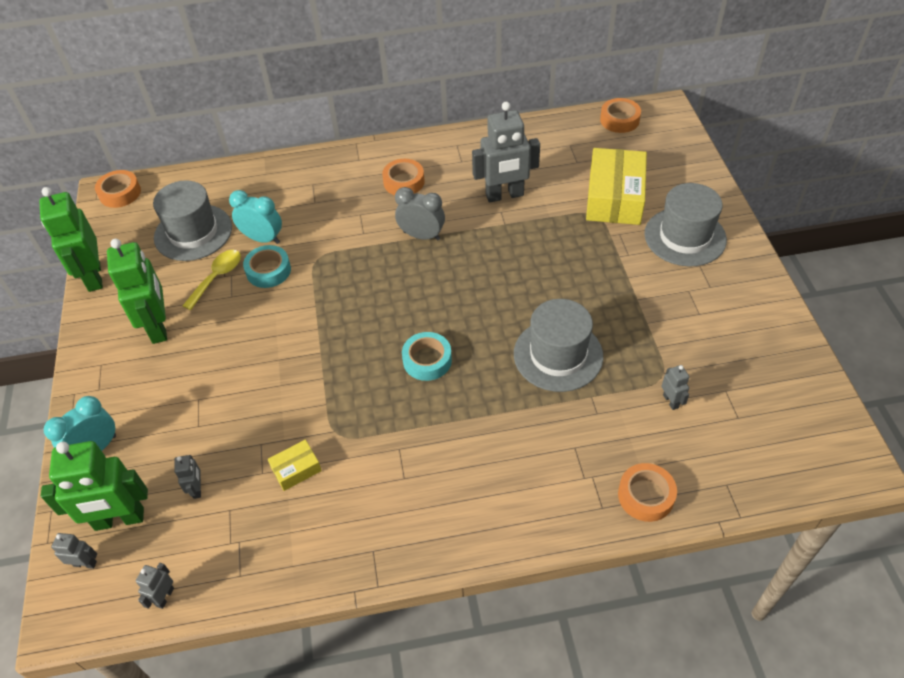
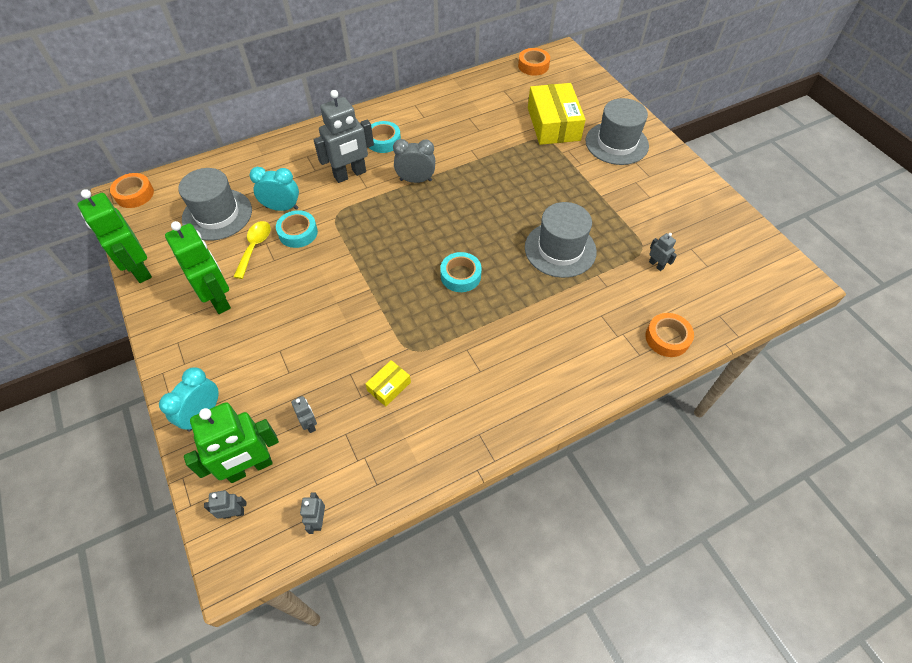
camera: 20 degrees left, 5 degrees up
(404, 182) = (383, 141): orange tape -> turquoise tape
(504, 195) = (469, 137): grey robot -> grey robot (350, 174)

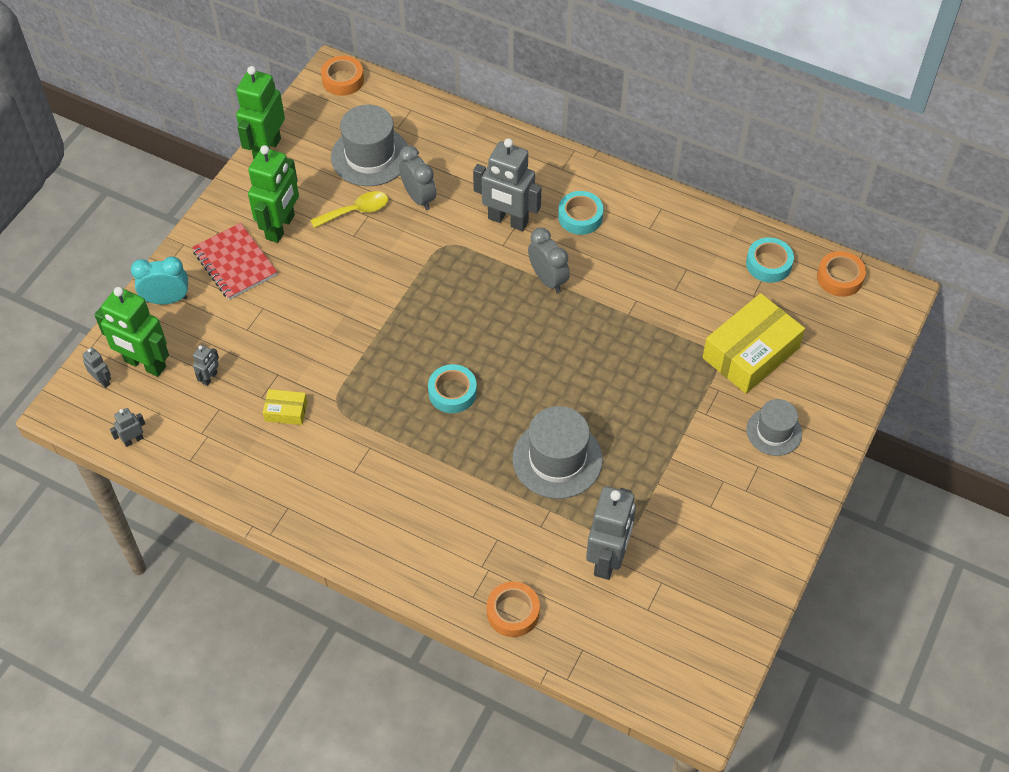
camera: 55 degrees right, 0 degrees up
(219, 346) = (235, 263): none -> red notebook
(282, 208) = (419, 197): turquoise clock -> grey clock
(298, 233) = (399, 231): turquoise tape -> turquoise tape (768, 264)
(616, 143) = (774, 432): grey hat -> grey hat, size x0.62
(656, 265) = (608, 558): grey robot -> grey robot, size x2.25

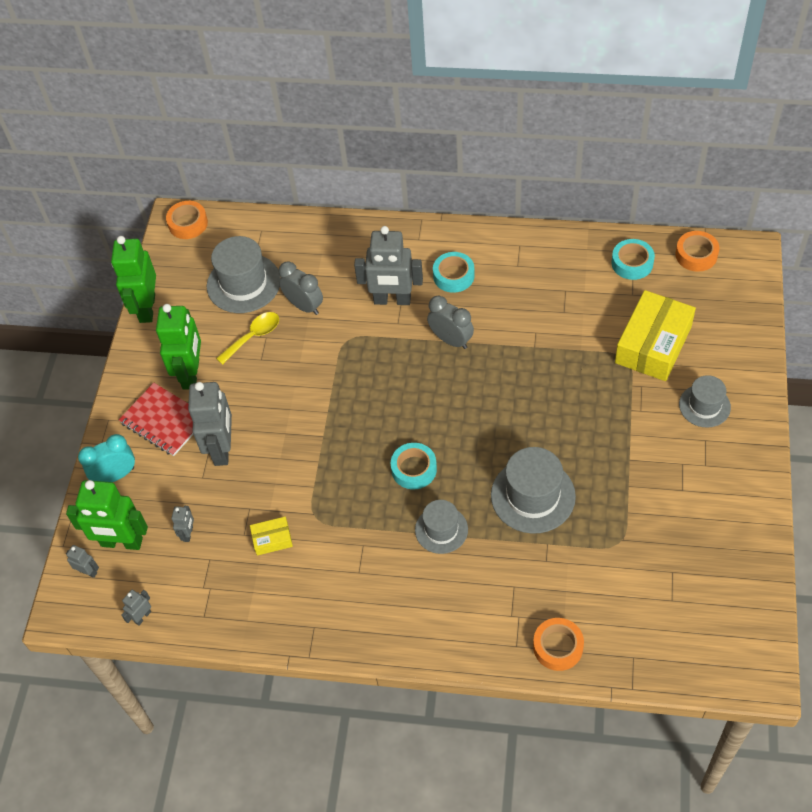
camera: 15 degrees left, 0 degrees up
(452, 460) = (441, 529): none -> grey hat
(608, 558) = (617, 568): grey robot -> grey robot (222, 449)

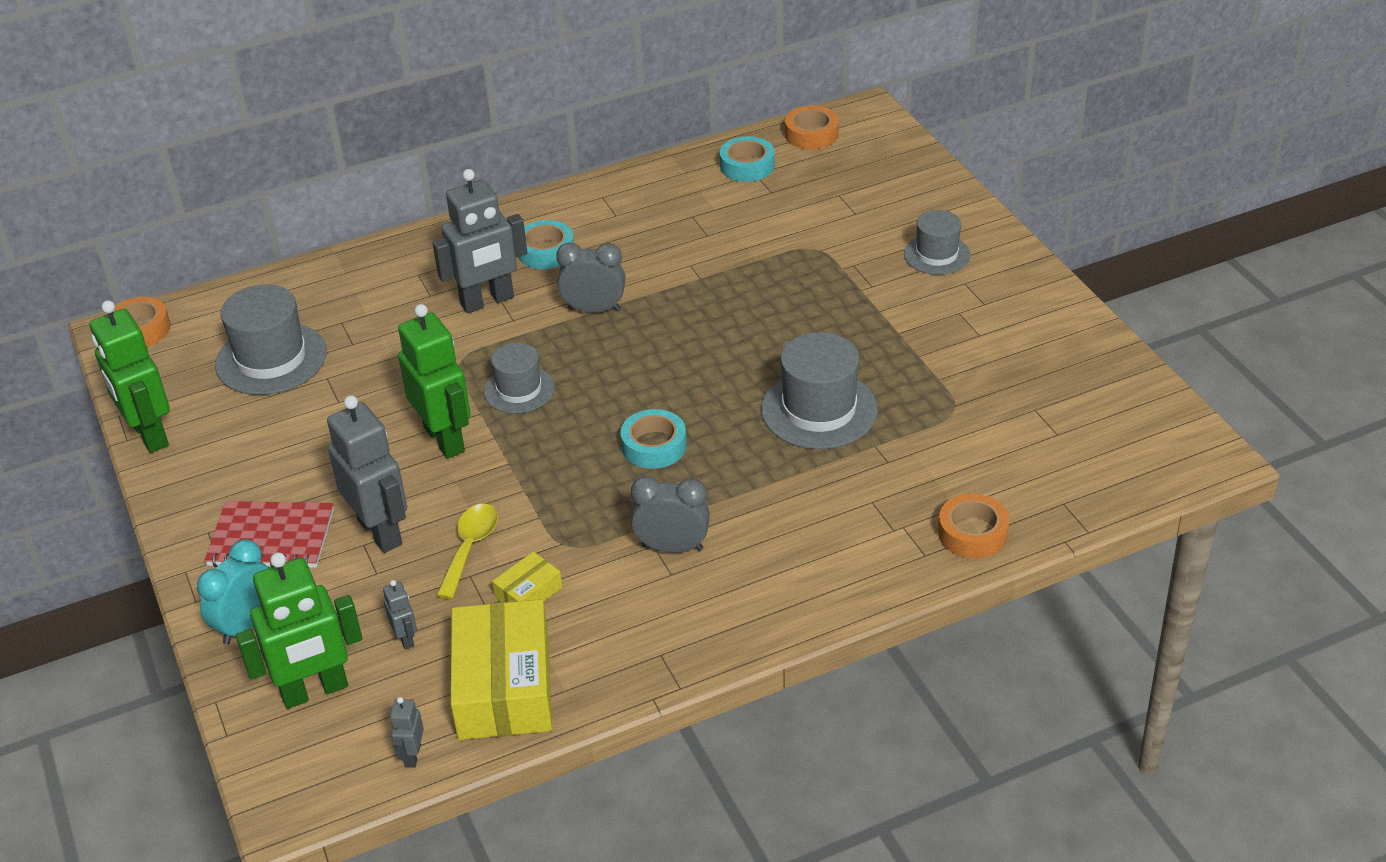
camera: 35 degrees left, 15 degrees down
(88, 571) = (290, 745): grey robot -> none
(191, 374) = (271, 475): green robot -> green robot (445, 439)
(253, 336) = (329, 405): yellow spoon -> yellow spoon (470, 547)
(304, 306) = (374, 349): grey clock -> grey clock (672, 547)
(441, 529) = (738, 487): grey hat -> grey hat (519, 390)
(653, 344) = (833, 225): yellow box -> yellow box (504, 686)

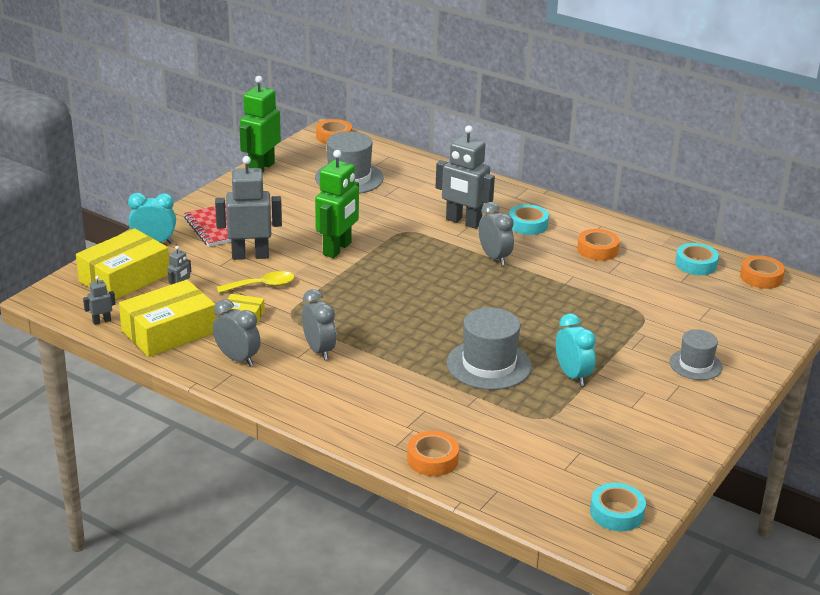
camera: 55 degrees right, 10 degrees down
(315, 691) = (124, 278): green robot -> yellow box
(380, 532) = (250, 255): grey robot -> grey robot turned 120 degrees counterclockwise
(519, 390) = (400, 257): grey hat -> none
(629, 636) = (237, 359): none -> grey clock
(652, 222) = (597, 250): none -> orange tape
(654, 446) = (397, 316): turquoise tape -> turquoise tape (616, 513)
(890, 352) = (572, 375): none -> turquoise clock

